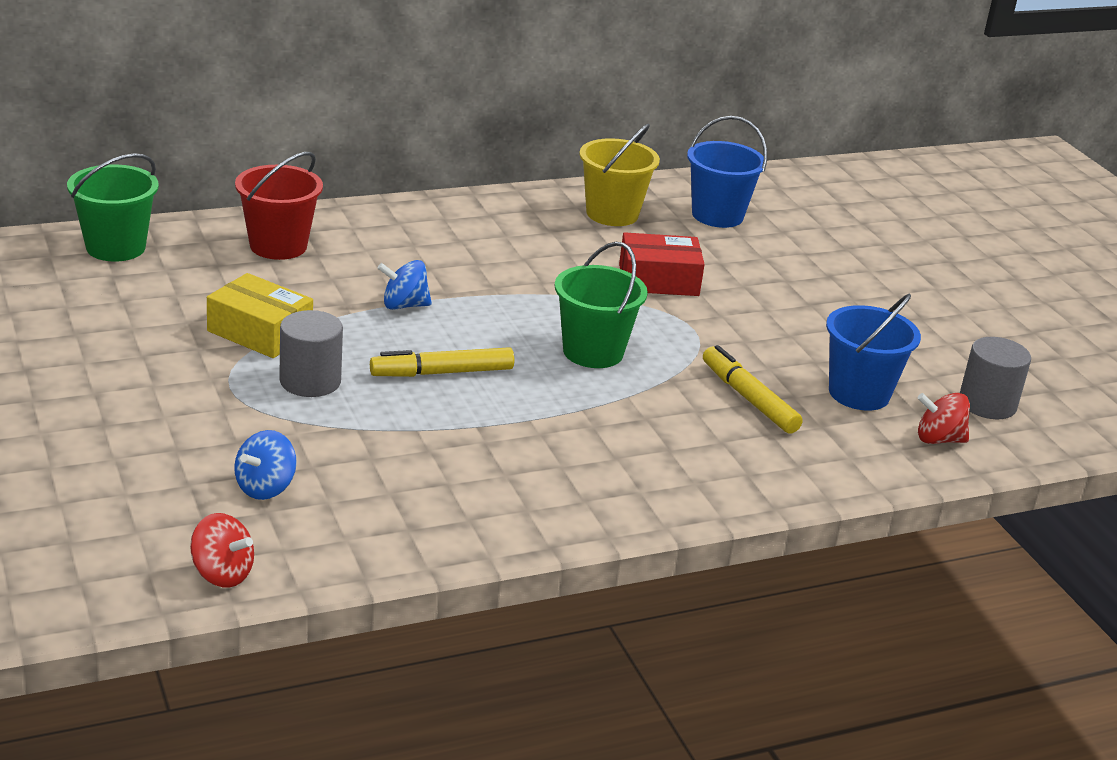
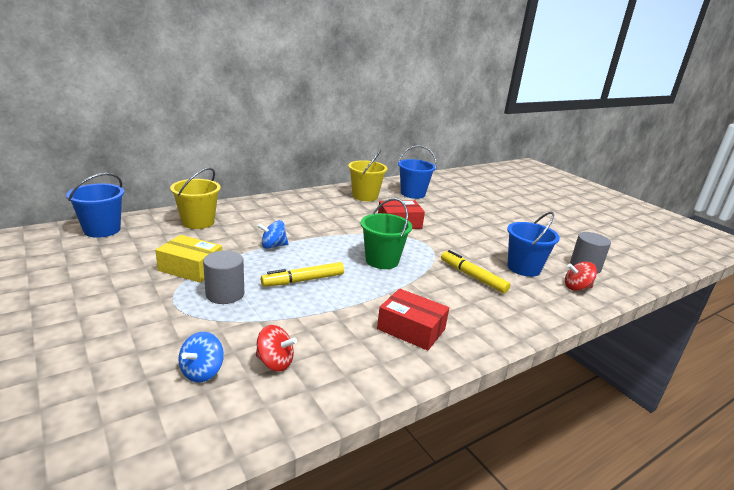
camera: 10 degrees left, 5 degrees down
(115, 247) = (102, 230): green bucket -> blue bucket
(222, 574) = (173, 454): red spinning top -> red spinning top (275, 362)
(278, 246) = (198, 222): red bucket -> yellow bucket
(595, 470) = (411, 329): none -> red box

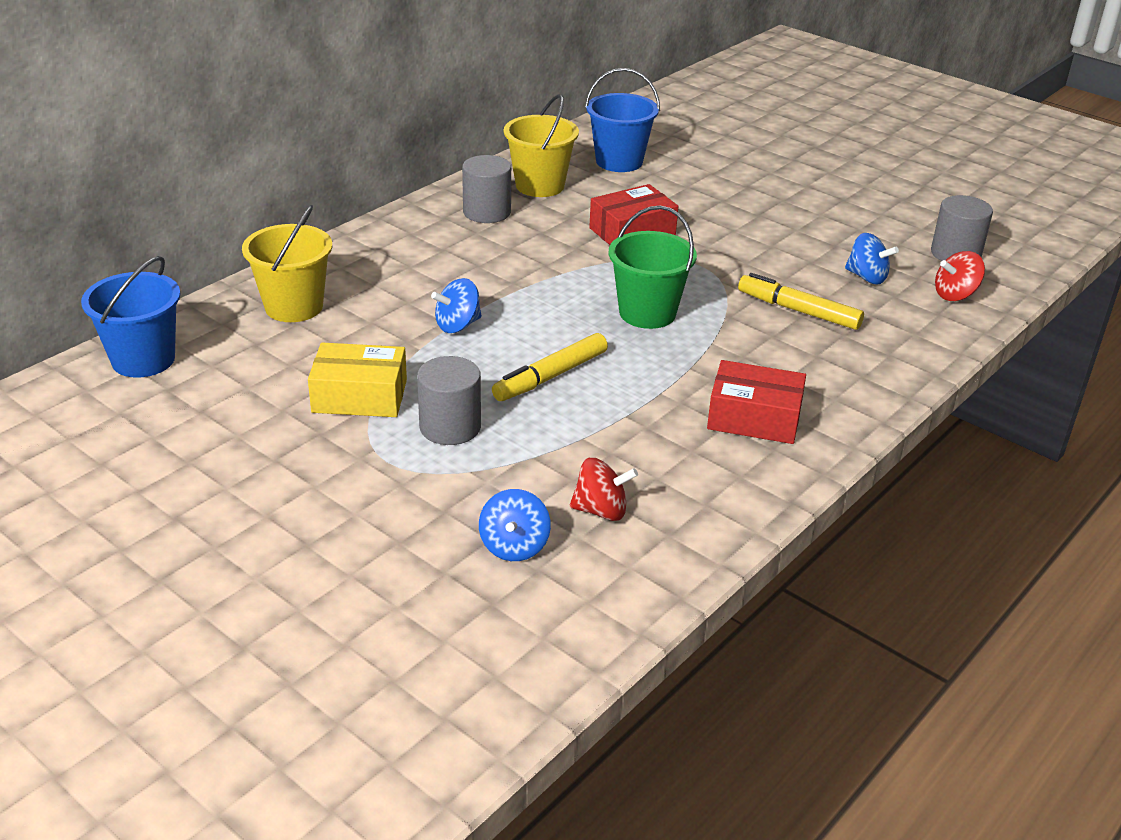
camera: 15 degrees left, 10 degrees up
(329, 202) = (487, 212): none -> grey cylinder
(523, 268) = (867, 277): blue bucket -> blue spinning top

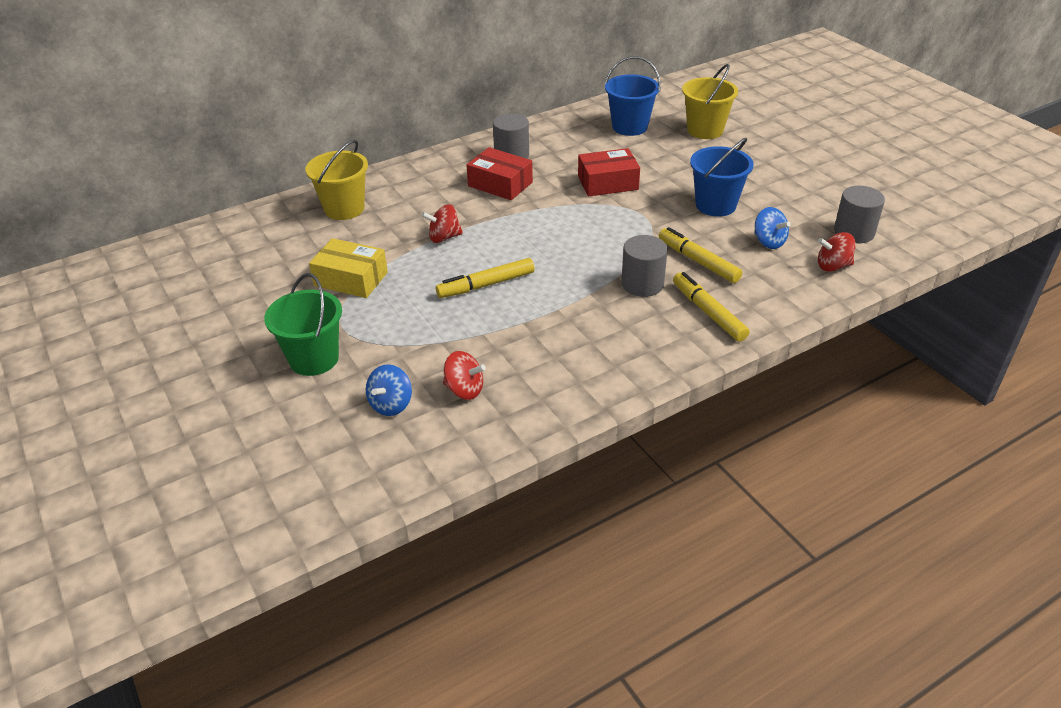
camera: 20 degrees right, 5 degrees up
(143, 360) = (231, 233): blue bucket -> blue bucket (715, 205)
(450, 427) = (397, 311): grey cylinder -> grey cylinder (642, 284)
(457, 325) = (444, 237): blue spinning top -> red spinning top
(540, 185) = (561, 139): yellow bucket -> yellow bucket (705, 130)
(647, 313) = (582, 247): green bucket -> green bucket (314, 359)
(754, 418) = (614, 340): red box -> red box (500, 184)
(846, 368) = (708, 312): none -> yellow marker

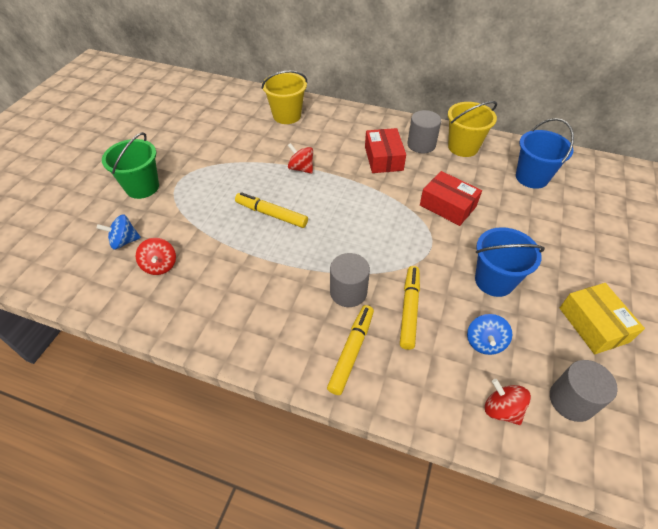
camera: 50 degrees right, 10 degrees up
(351, 279) = (225, 157): yellow box -> yellow box (593, 324)
(705, 130) = (587, 219): yellow bucket -> yellow bucket (463, 147)

